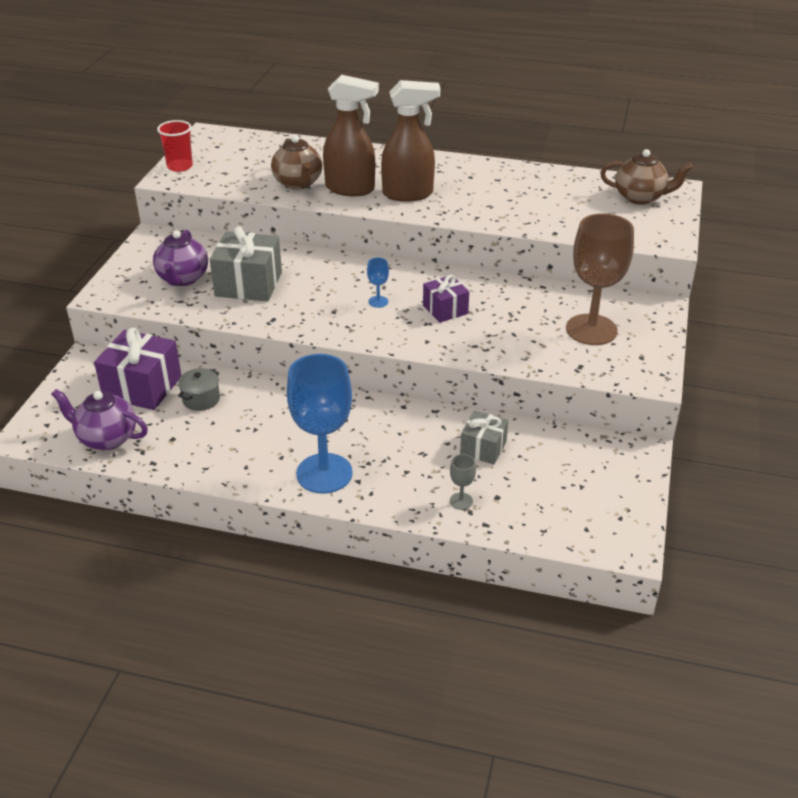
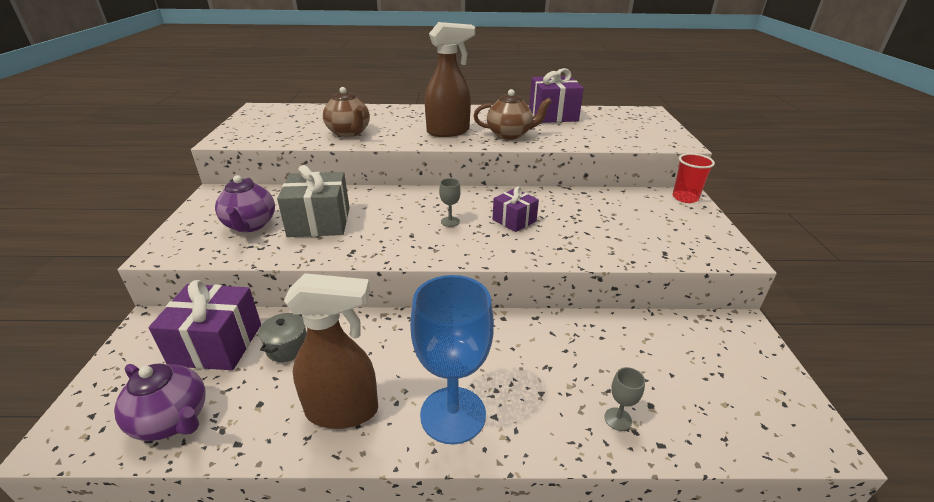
camera: 15 degrees left, 5 degrees down
(106, 438) = (173, 420): purple teapot -> purple teapot turned 150 degrees counterclockwise
(180, 166) = (235, 130): red cup -> red cup (685, 198)
(351, 189) = (397, 133): brown spray bottle -> brown spray bottle (343, 410)
(378, 302) = (450, 221): blue goblet -> grey goblet
(483, 448) = (603, 349): grey gift -> none
(547, 181) = (553, 115): none -> purple gift
(591, 330) = (649, 220): brown goblet -> none
(640, 197) = (630, 118): brown teapot -> brown teapot (510, 135)

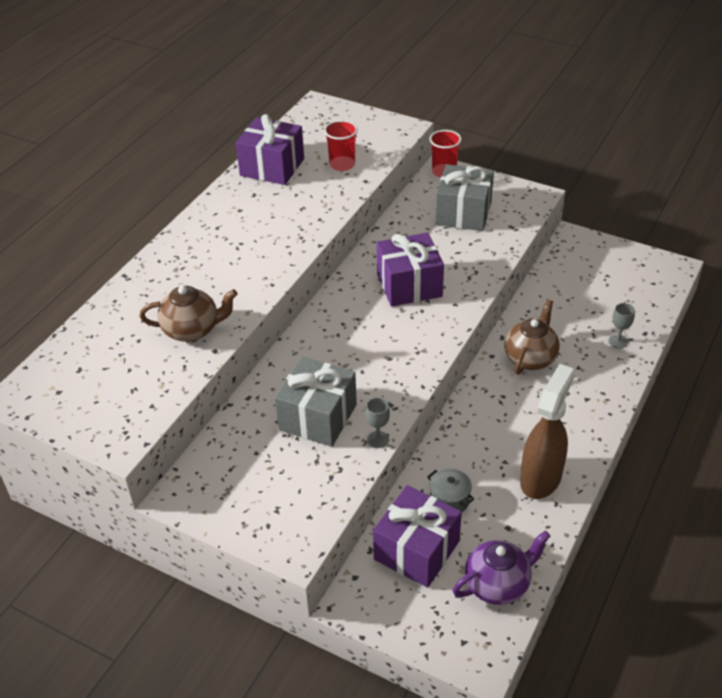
camera: 60 degrees left, 10 degrees up
(250, 225) = (285, 472): purple teapot -> none
(449, 132) = (255, 254): brown spray bottle -> none
(450, 221) = (382, 325): grey goblet -> grey goblet (378, 439)
(453, 414) = (574, 419): blue goblet -> none
(510, 135) = (300, 216): brown teapot -> brown teapot (530, 358)
(514, 220) = (409, 285): purple gift -> purple gift, size x1.67
(592, 134) = (342, 165): none -> red cup
(644, 221) = (463, 213): none -> grey gift

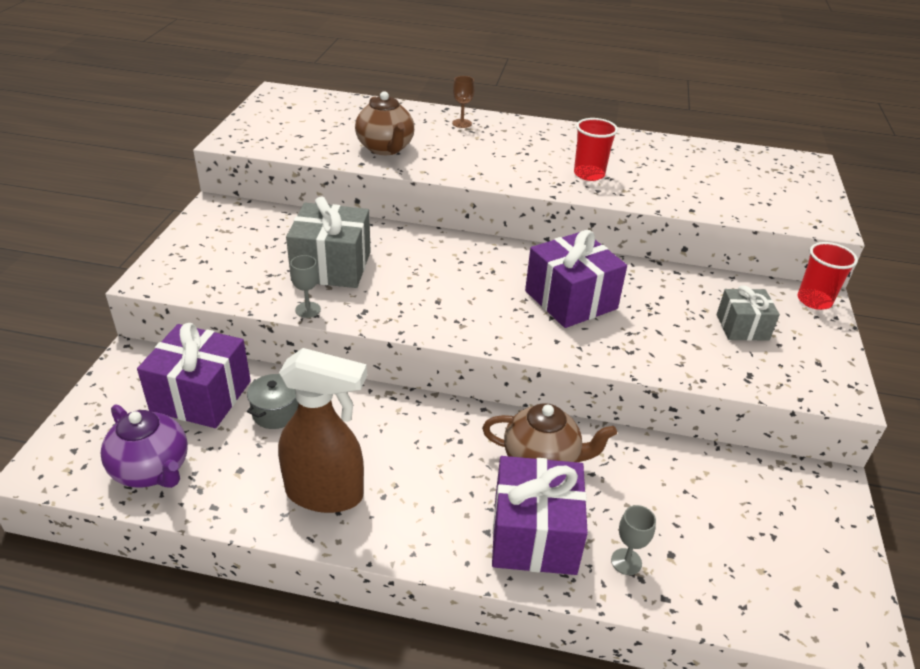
camera: 70 degrees right, 5 degrees down
(163, 271) = (462, 123): none -> brown goblet
(272, 167) = (665, 152): purple gift -> purple gift (534, 535)
(342, 165) = (708, 191): red cup -> red cup (589, 174)
(463, 213) = (742, 327): grey gift -> grey gift, size x0.60

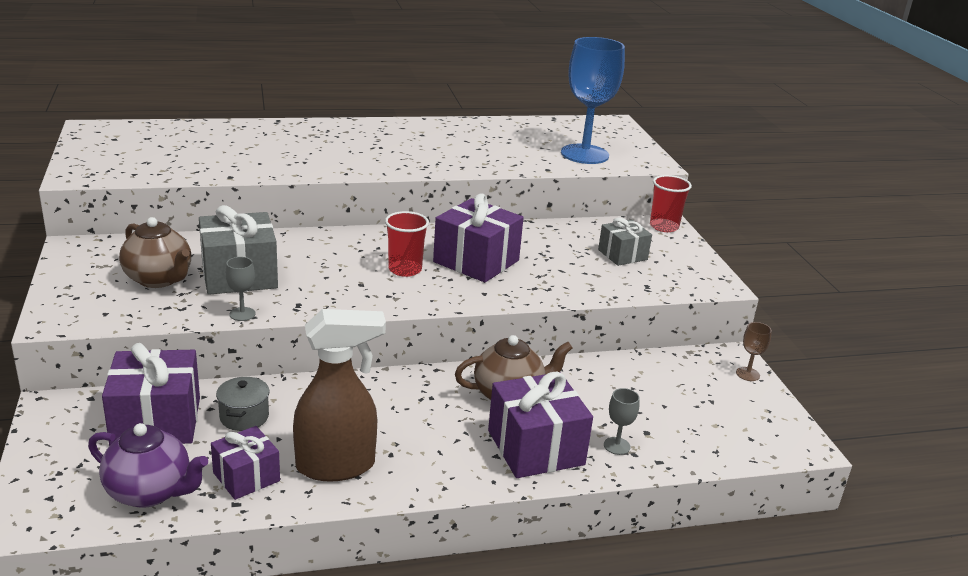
camera: 25 degrees left, 10 degrees down
(239, 480) = (246, 477): none -> purple gift
(385, 148) = (244, 161): brown teapot -> brown teapot (159, 279)
(462, 123) = (302, 131): brown goblet -> brown goblet (747, 374)
(589, 174) = (446, 155): red cup -> red cup (405, 269)
(747, 198) = (584, 154): none -> blue goblet

